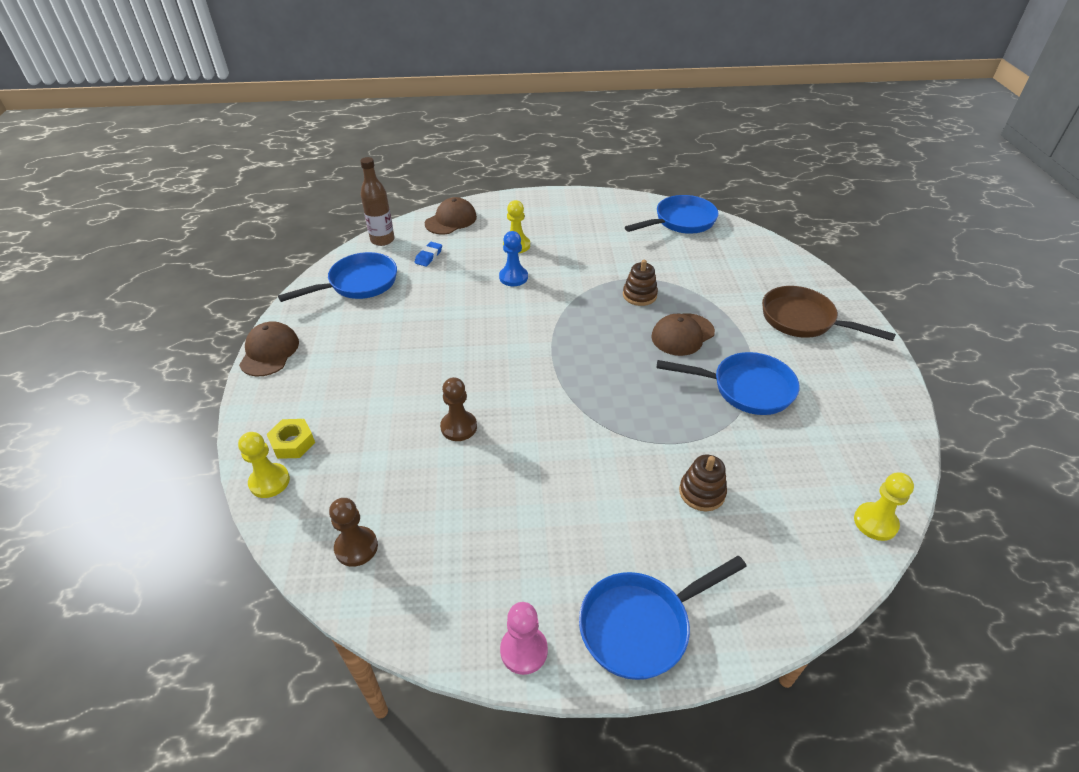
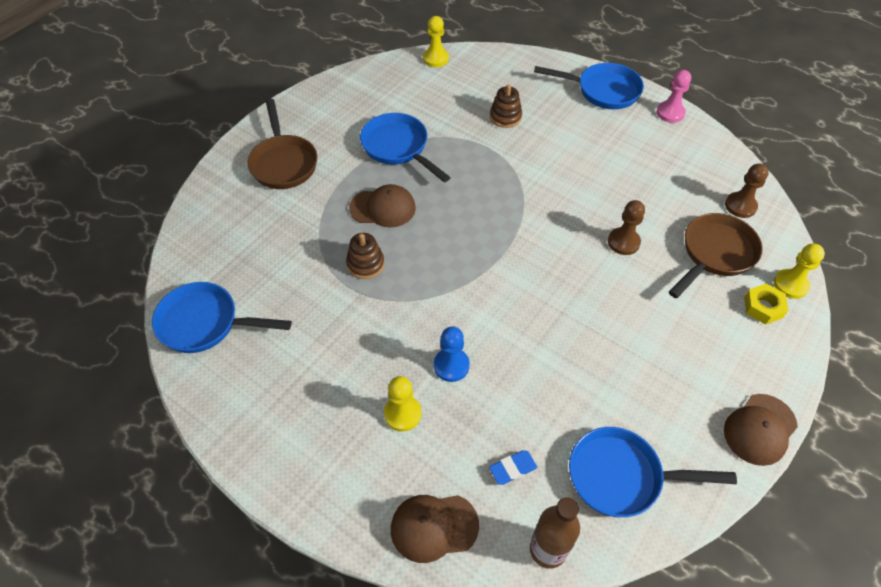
camera: 140 degrees left, 10 degrees up
(362, 469) = (715, 254): none -> brown pan

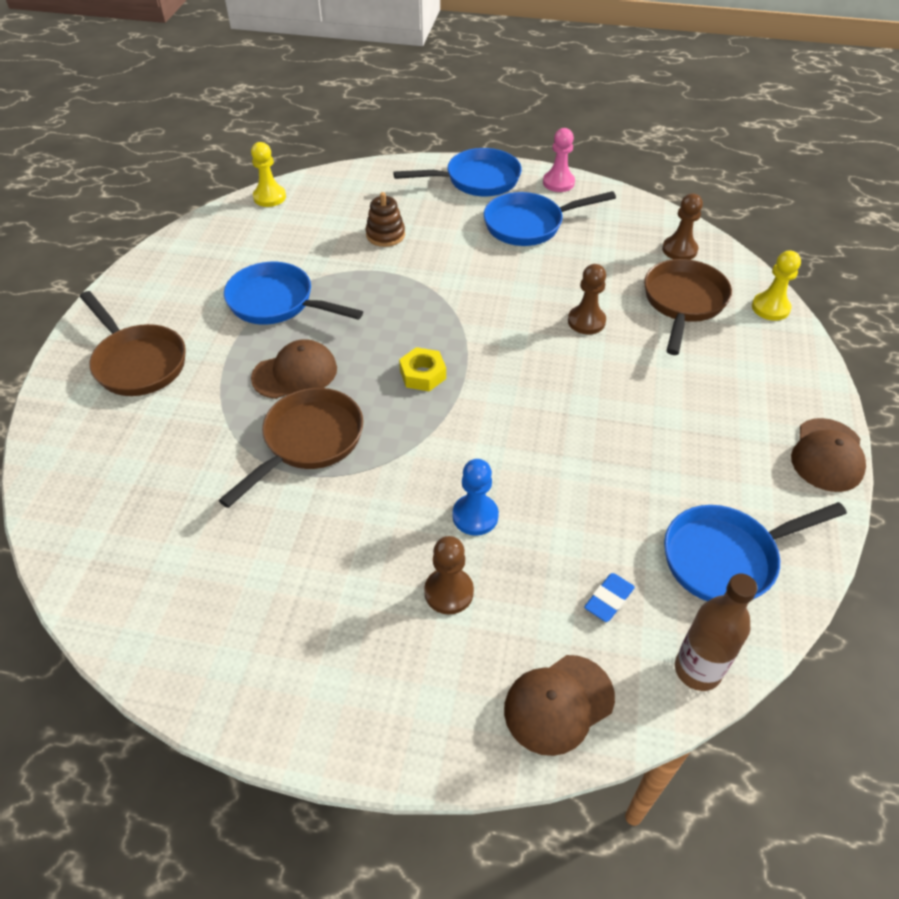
camera: 25 degrees left, 5 degrees down
(205, 323) = (131, 587): blue pan -> blue pan (529, 225)
(365, 264) = (308, 442): brown stacking toy -> brown pan
(402, 414) = (449, 592): yellow pawn -> brown pawn
(763, 307) = (758, 338): yellow nut -> yellow nut (422, 374)

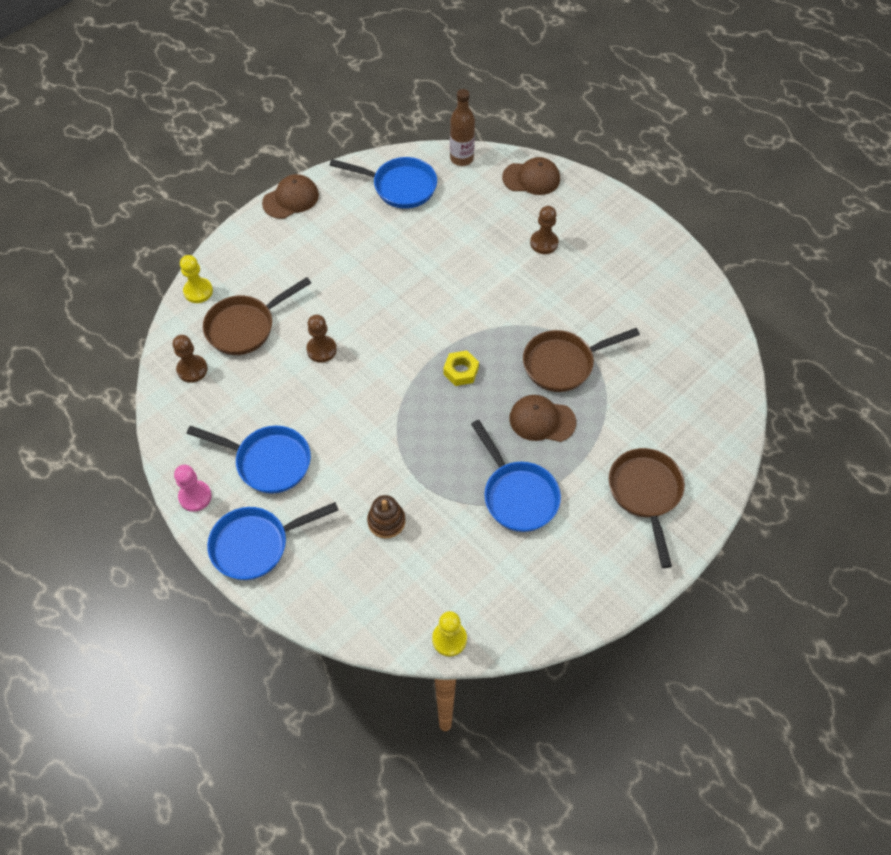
camera: 145 degrees left, 10 degrees up
(475, 516) = (501, 270): blue pawn -> none
(476, 180) = (256, 544): blue pan -> blue pan turned 45 degrees counterclockwise
(608, 599) = (472, 200): blue eraser -> none

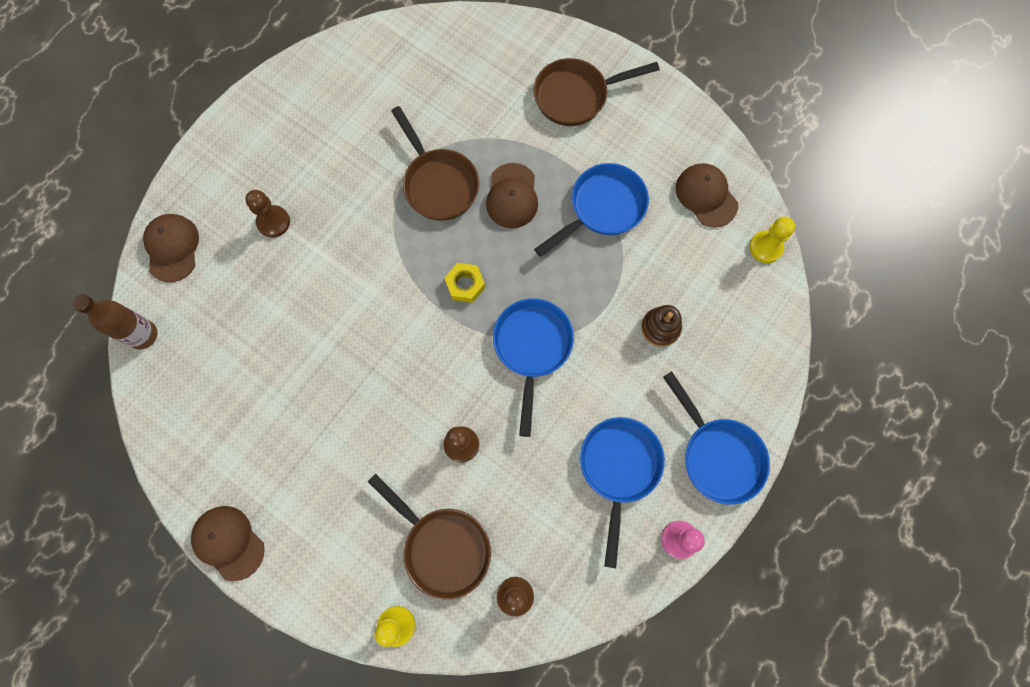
camera: 100 degrees left, 15 degrees up
(399, 186) = (196, 404): blue pan -> blue pan (532, 348)
(516, 594) = (706, 196): none -> brown cap

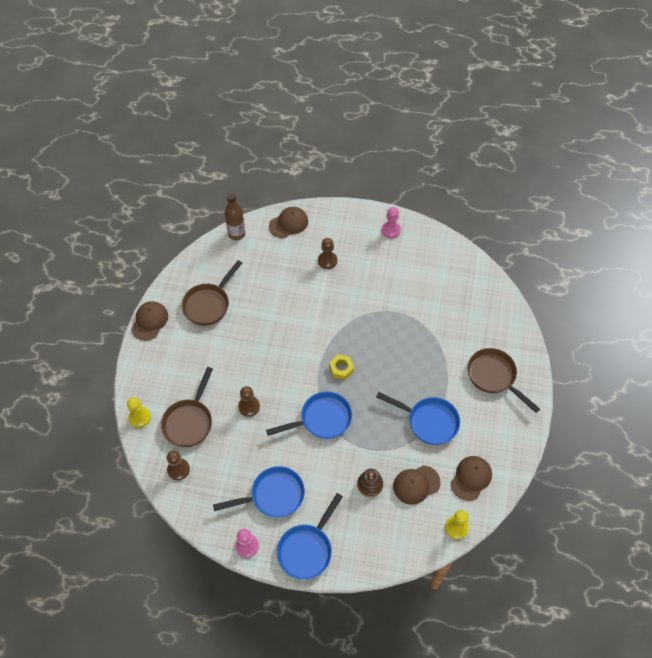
camera: 65 degrees right, 15 degrees down
(273, 111) = (391, 230): none -> pink pawn
(438, 183) = (394, 328): brown pan -> brown pan (209, 304)
(512, 196) = (408, 369): brown cap -> brown cap (416, 484)

